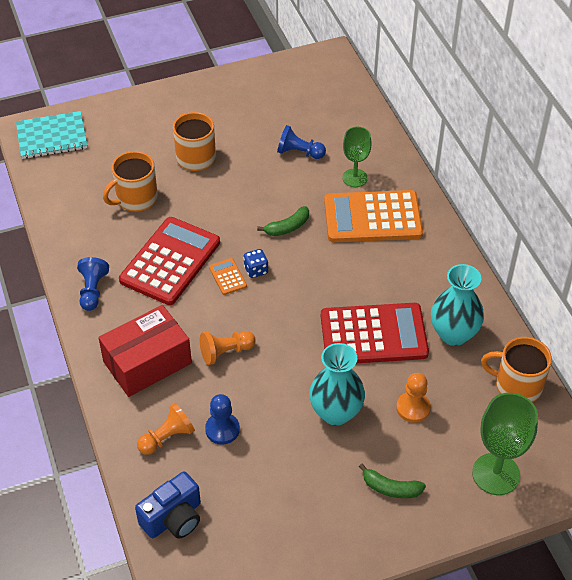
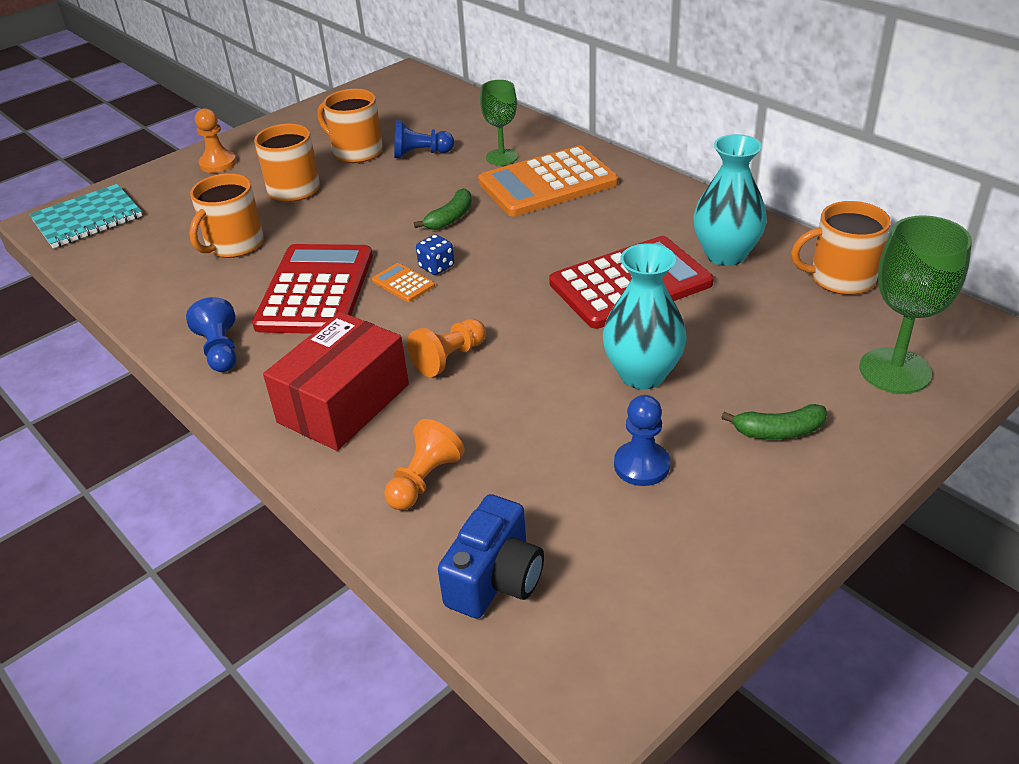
camera: 20 degrees left, 10 degrees down
(222, 429) = (499, 443): blue pawn -> blue pawn (641, 465)
(255, 133) = (356, 151): none -> orange mug
(413, 408) = (736, 338): orange pawn -> orange pawn (218, 163)

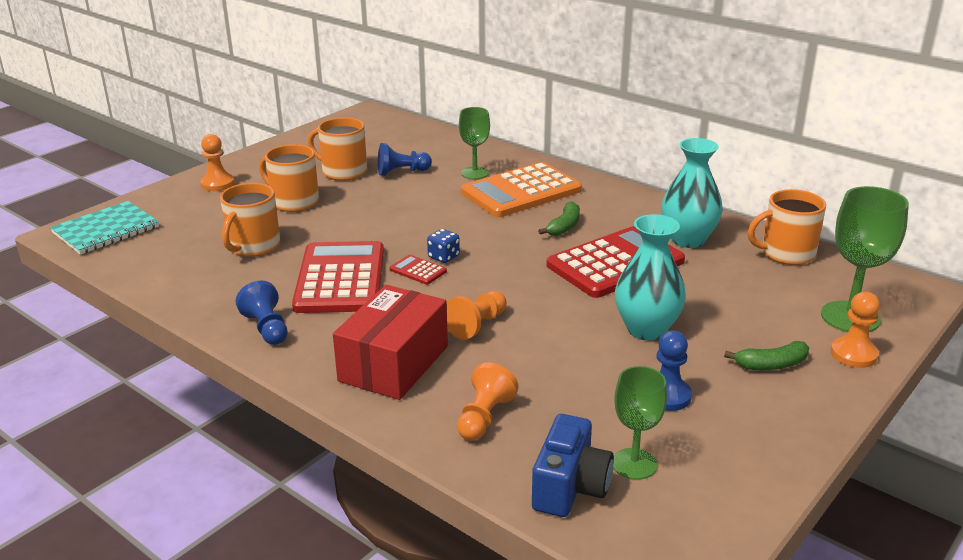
camera: 10 degrees left, 10 degrees down
(403, 283) = (418, 270): orange calculator -> red calculator
(450, 218) = (444, 220): green banana -> green banana (564, 227)
(577, 554) = (634, 464): none -> green goblet
(884, 423) = (853, 354): none -> orange pawn

